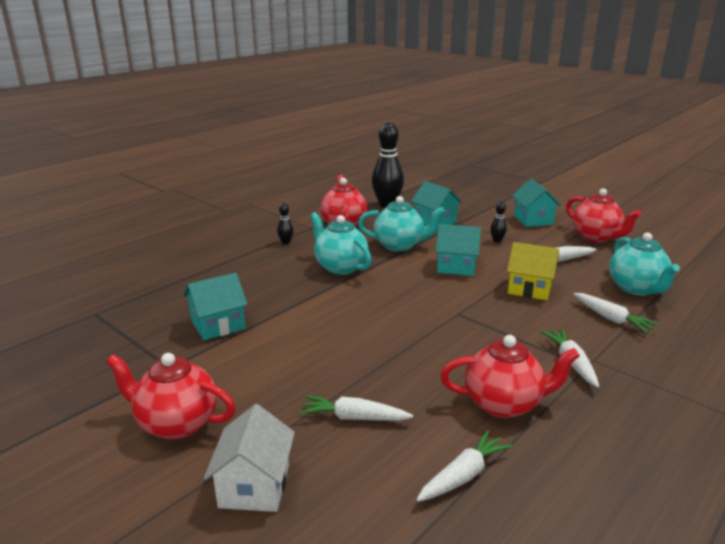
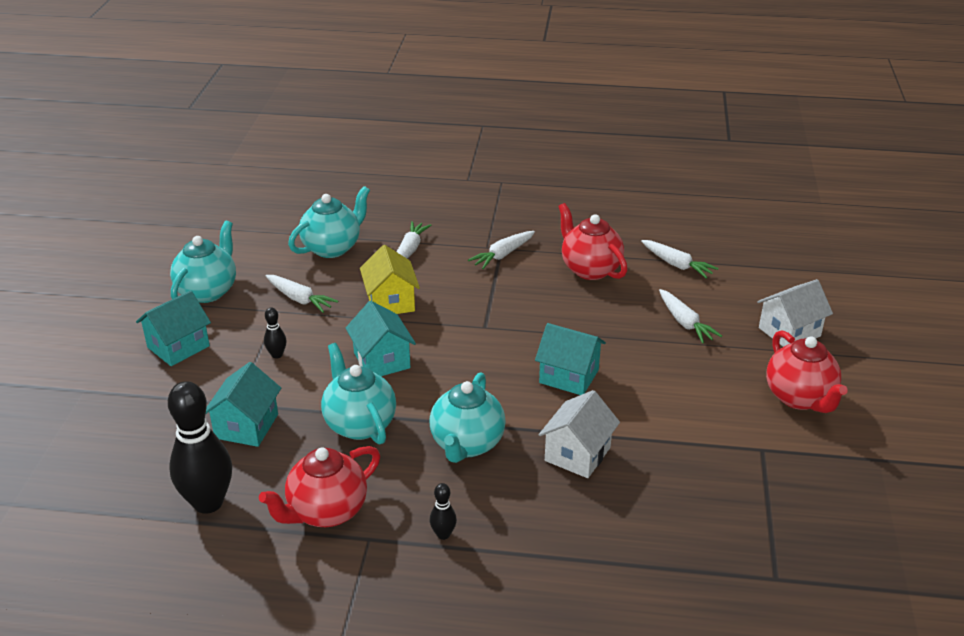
camera: 125 degrees left, 10 degrees up
(218, 325) = (676, 463): turquoise house -> turquoise house (569, 376)
(280, 295) = (577, 454): none -> white house
(463, 475) = (676, 264): white carrot -> white carrot turned 150 degrees counterclockwise
(596, 237) = (208, 291): red teapot -> turquoise teapot

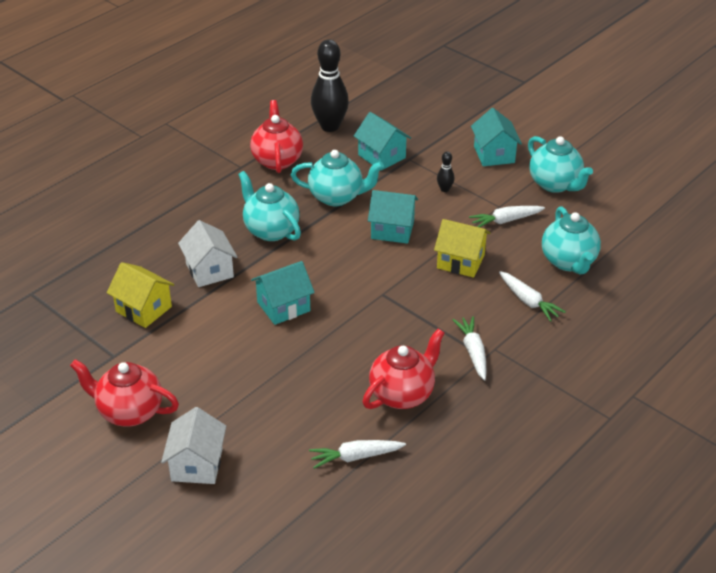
camera: 125 degrees right, 5 degrees up
(443, 534) = (212, 191): black bowling pin -> none
(590, 269) = (402, 394): red teapot -> red teapot turned 45 degrees counterclockwise
(684, 322) = (275, 407): white carrot -> none
(684, 468) = (143, 309): none -> yellow house

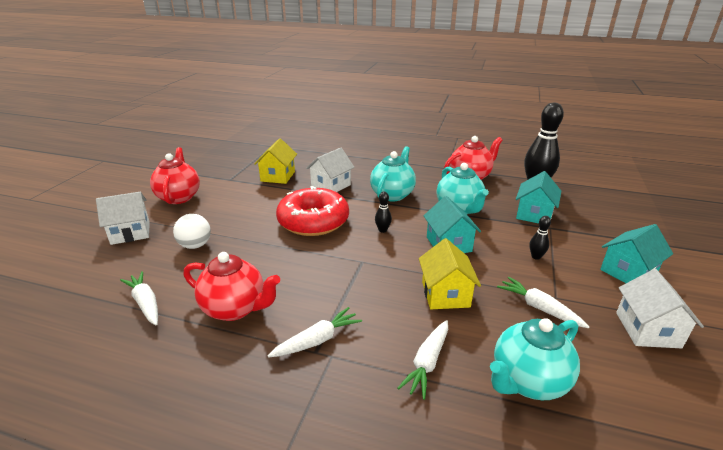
camera: 65 degrees right, 10 degrees down
(269, 409) = (195, 245): none -> white ball
(283, 306) = (313, 221): turquoise house -> red donut
(338, 263) = (382, 230): none -> black bowling pin
(555, 184) = (647, 330): turquoise teapot -> white house

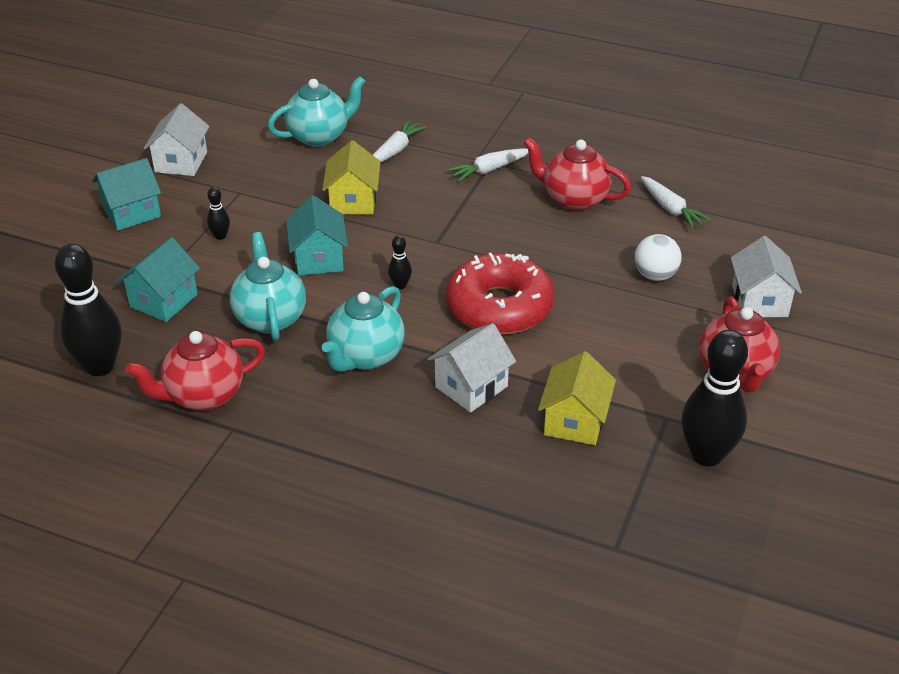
camera: 175 degrees left, 10 degrees up
(130, 233) = (759, 301): white house -> white house turned 75 degrees counterclockwise
(217, 169) = (706, 455): none -> black bowling pin
(539, 308) = (265, 184): white carrot -> none

